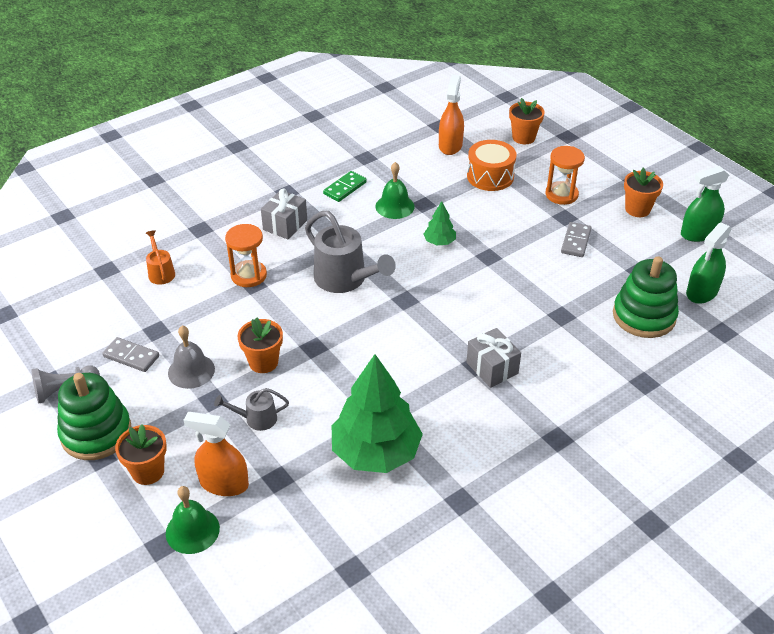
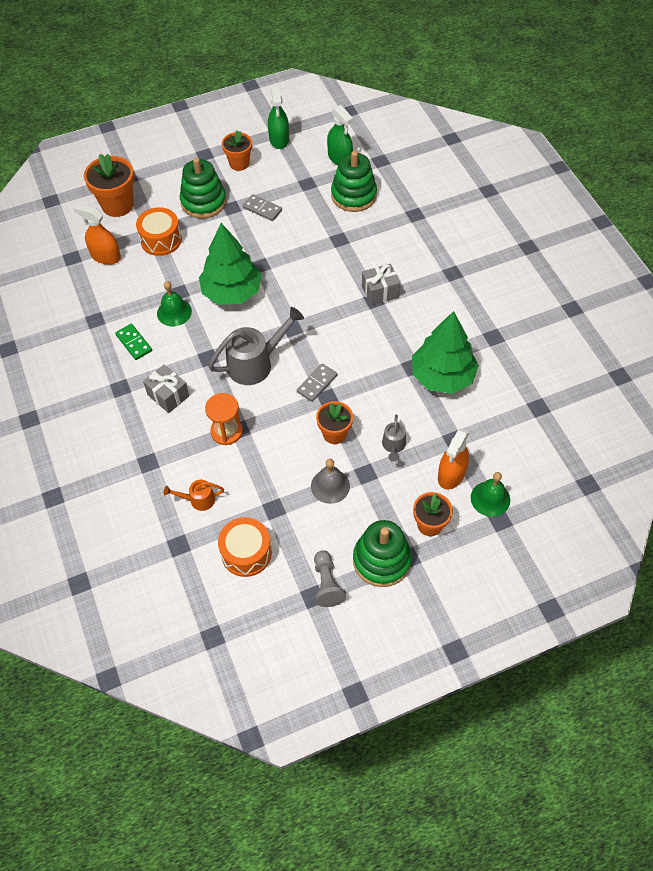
camera: 75 degrees left, 15 degrees up
(100, 319) = (246, 553): none -> orange drum
(131, 356) = (301, 530): grey domino -> grey domino (317, 384)
(439, 242) = (232, 292): green tree -> green tree, size x2.24
(523, 137) = (117, 205): orange flower pot -> orange flower pot, size x1.54
(561, 194) = (203, 202): orange hourglass -> green stacking toy

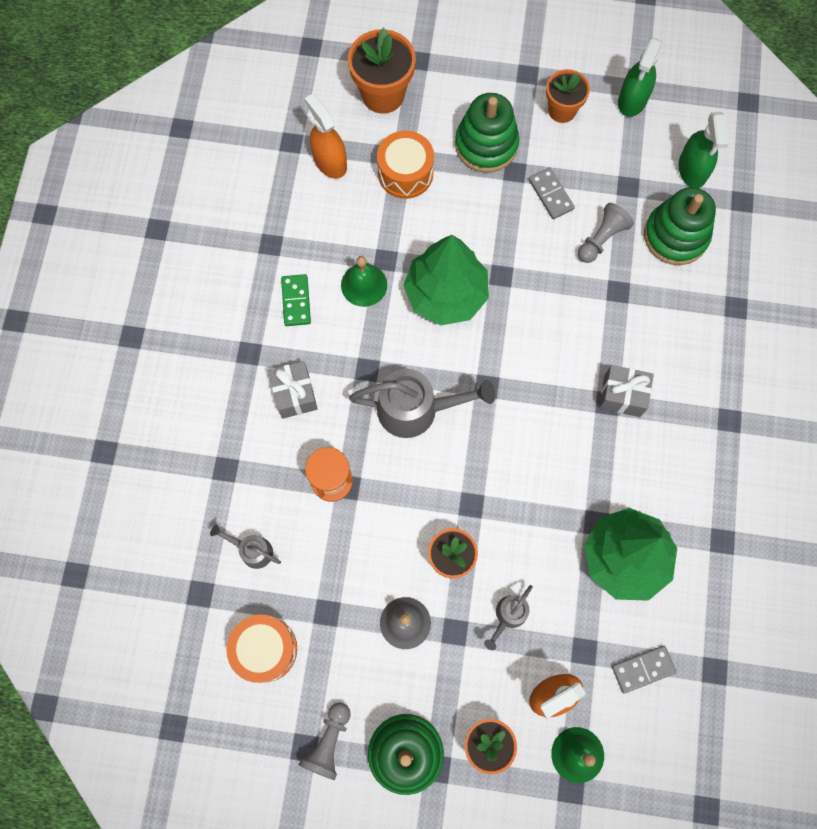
camera: 30 degrees right, 15 degrees up
(198, 500) = (252, 550): orange watering can -> grey watering can
(310, 217) = (601, 239): none -> grey pawn
(317, 384) = (470, 479): grey domino -> grey domino (643, 669)

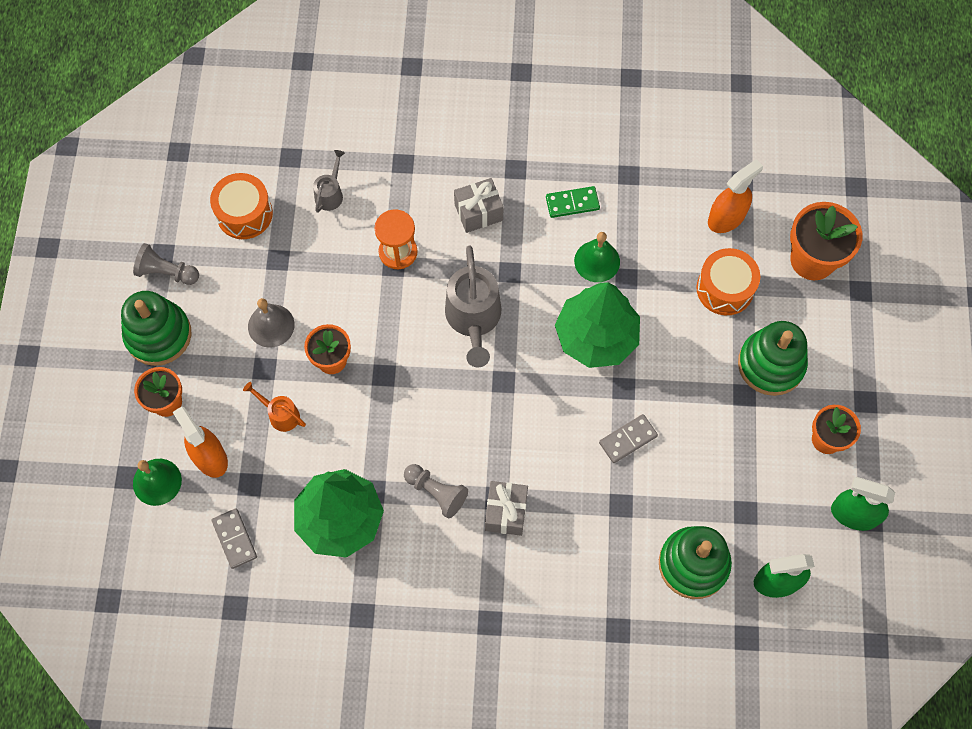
camera: 85 degrees right, 5 degrees down
(508, 616) = (280, 414): grey watering can -> orange watering can
(550, 194) = (723, 432): grey domino -> grey domino (628, 439)
(601, 239) = (678, 486): grey pawn -> grey pawn (436, 492)

